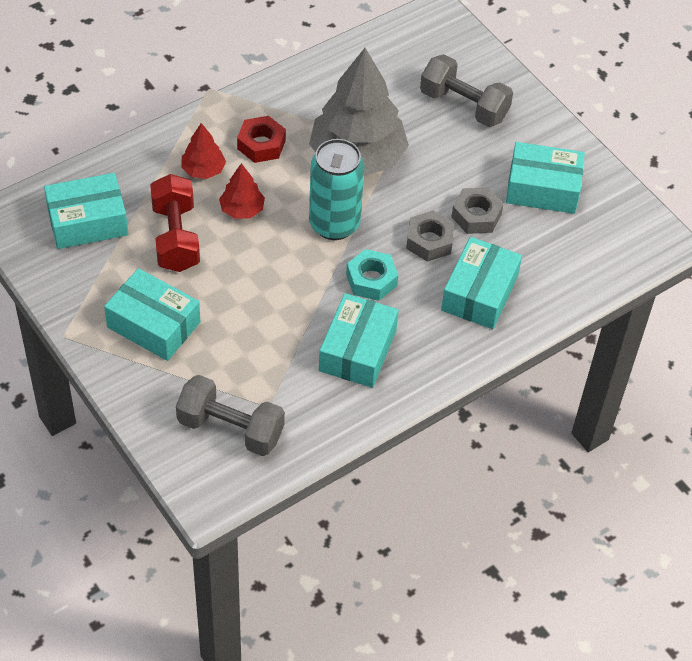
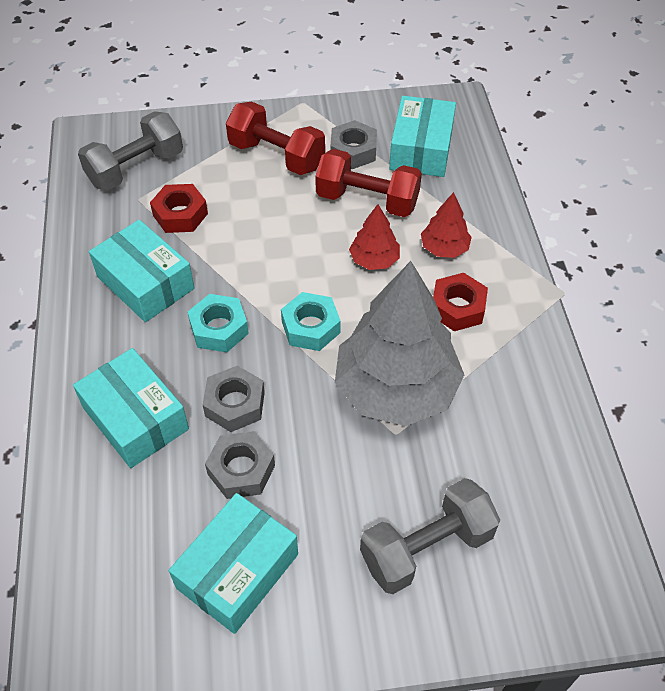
camera: 120 degrees right, 0 degrees up
(116, 270) = (353, 151): none -> grey nut
(153, 325) = (276, 156): turquoise box -> red dumbbell
(268, 364) = (180, 214): none -> red nut
(334, 224) = (310, 327): turquoise can -> turquoise nut

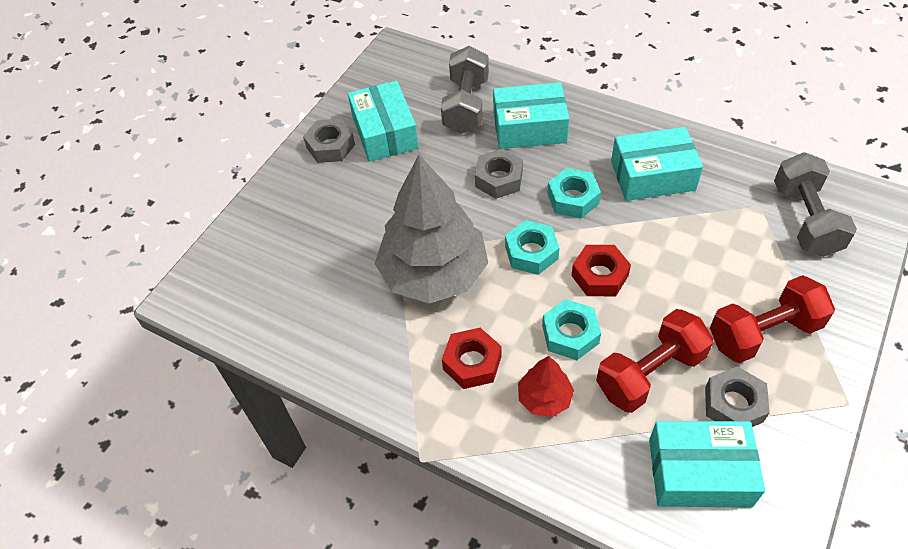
camera: 130 degrees right, 0 degrees up
(180, 214) = (720, 226): red nut -> red nut (599, 275)
(241, 470) = (447, 161): grey nut -> grey nut (330, 146)
(374, 260) = (570, 334): red tree -> turquoise nut
(421, 149) = (699, 472): turquoise box -> turquoise box turned 45 degrees counterclockwise
(426, 548) = (313, 222): grey dumbbell -> grey dumbbell (466, 106)

